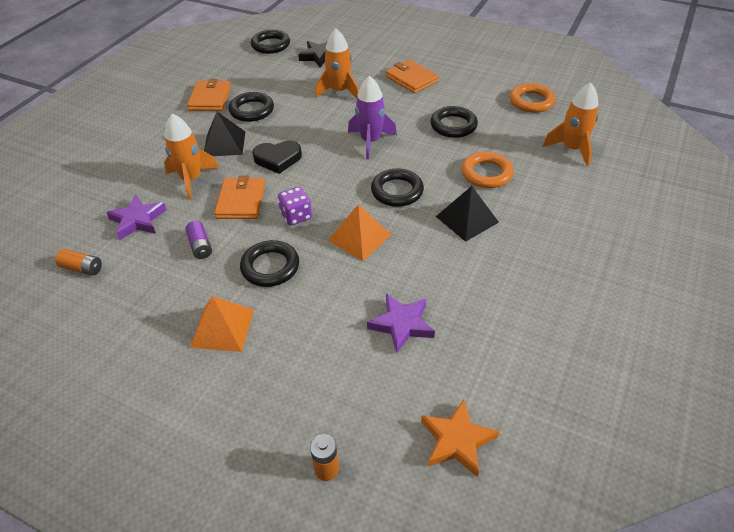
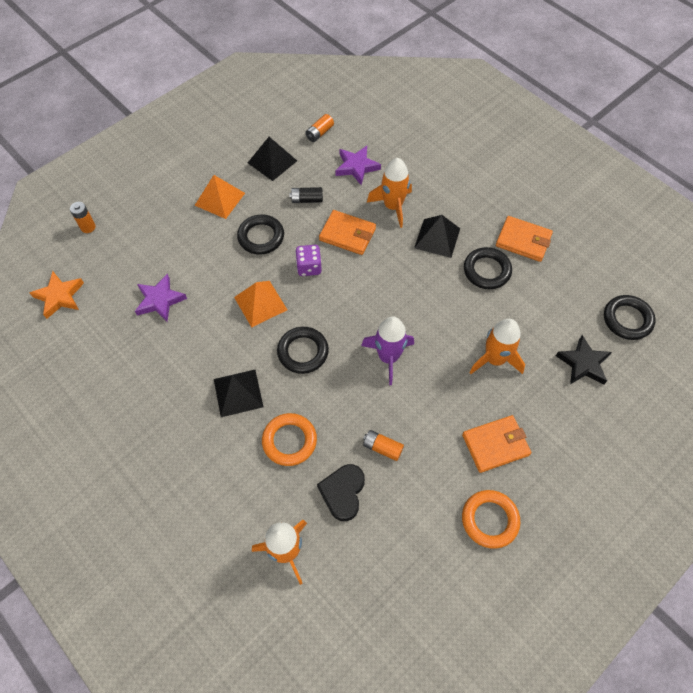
camera: 110 degrees right, 15 degrees up
(142, 298) = (272, 161): none -> black pyramid
(200, 246) = (307, 200): purple battery -> black battery
(278, 159) = (394, 273): black heart -> black heart (343, 493)
(453, 125) = (382, 448): black ring -> orange battery
(531, 101) = (394, 562): orange ring -> orange ring (489, 520)

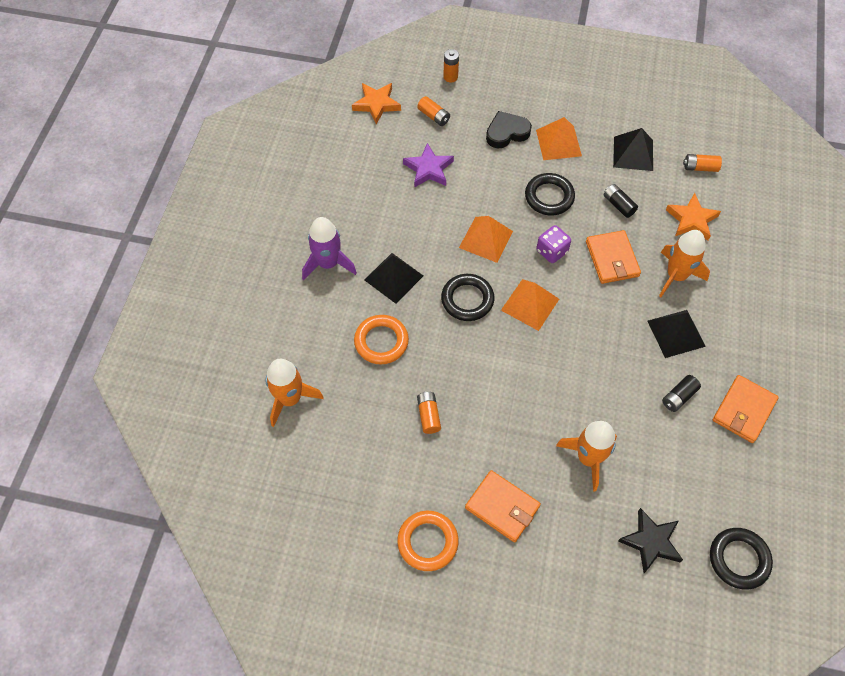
camera: 55 degrees right, 0 degrees up
(113, 263) = (433, 116): none -> orange battery
(342, 312) = (530, 304): none -> orange pyramid
(343, 493) = (367, 409): black heart -> black heart (506, 133)
(356, 167) = (691, 220): purple star -> orange star
(388, 357) = (516, 368): purple rocket -> purple rocket (328, 263)
(486, 270) = (678, 397): black ring -> black battery
(523, 240) = (743, 410): orange wallet -> orange wallet turned 45 degrees clockwise

